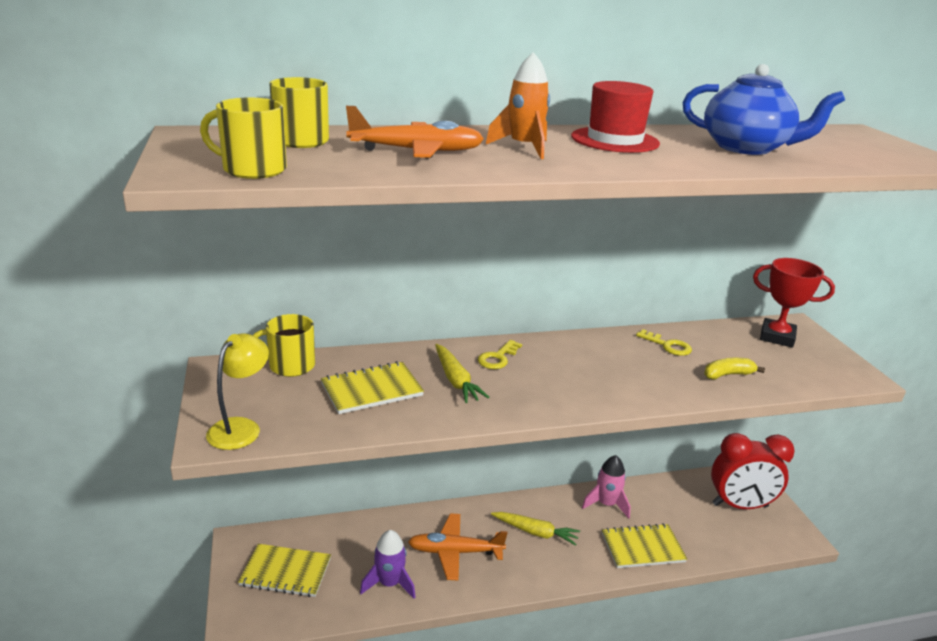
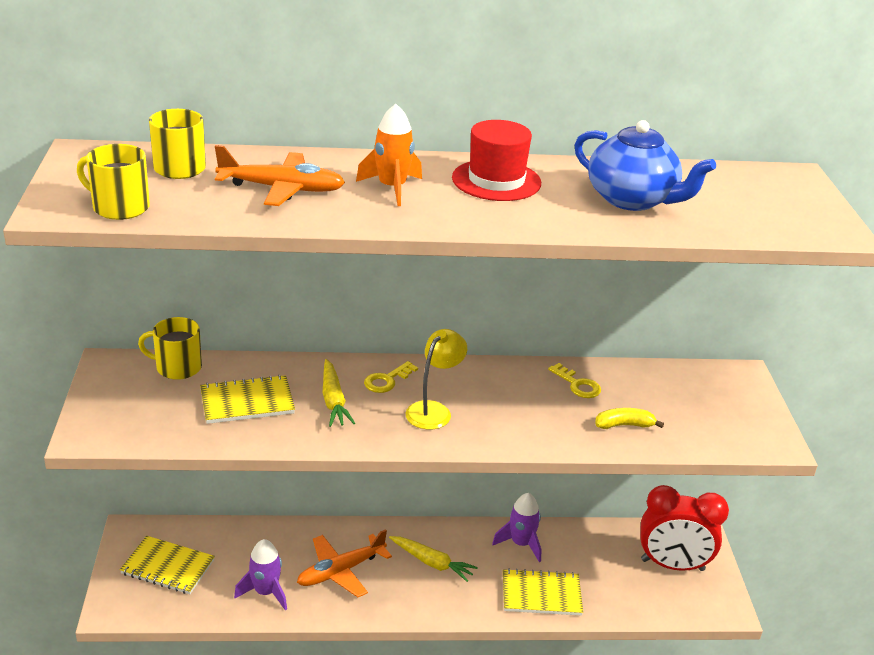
camera: 10 degrees right, 5 degrees up
(240, 427) = (114, 426): yellow lamp -> yellow lamp (434, 410)
(455, 552) = (341, 571): orange plane -> orange plane turned 45 degrees counterclockwise
(606, 504) = (521, 543): pink rocket -> purple rocket
(777, 337) = (709, 387): red trophy -> none

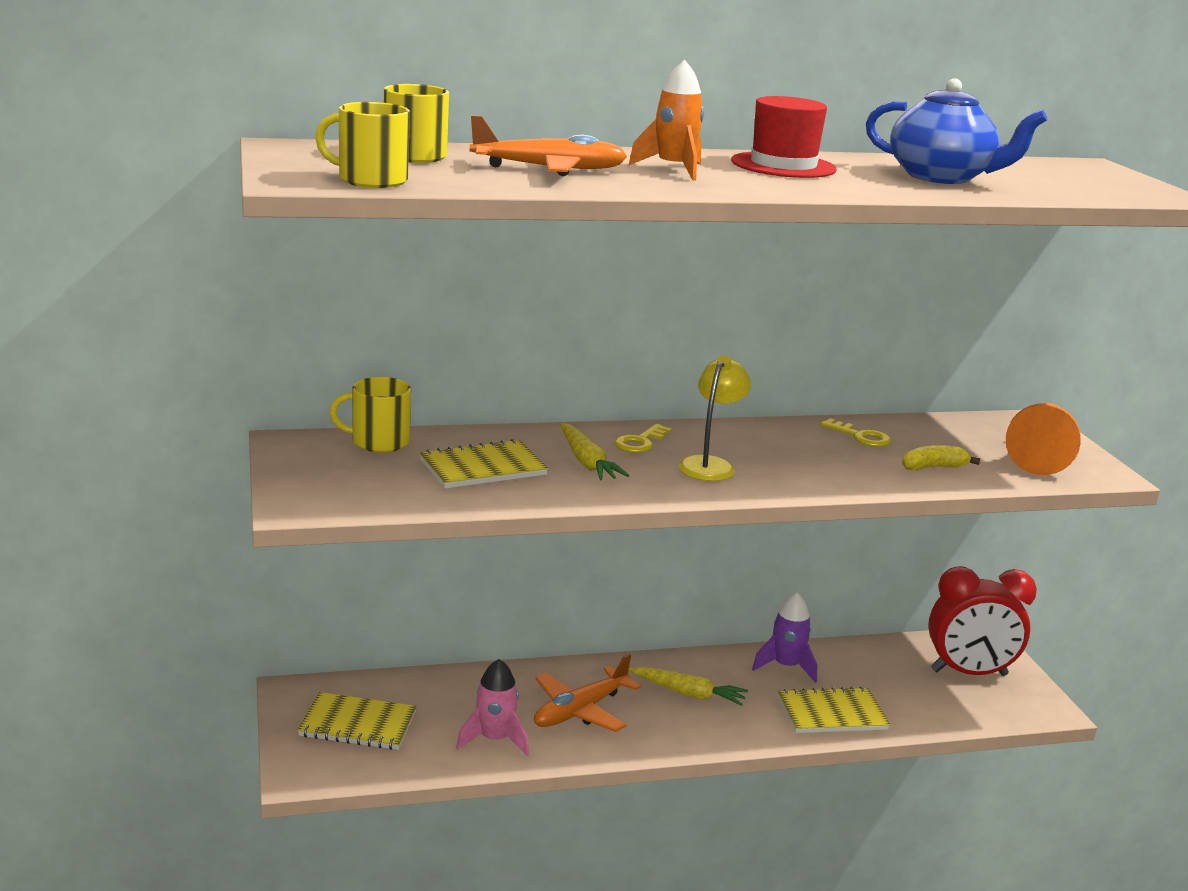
camera: 10 degrees left, 10 degrees down
(265, 592) = (494, 739): purple rocket -> pink rocket
(725, 418) = (1038, 456): none -> orange pawn

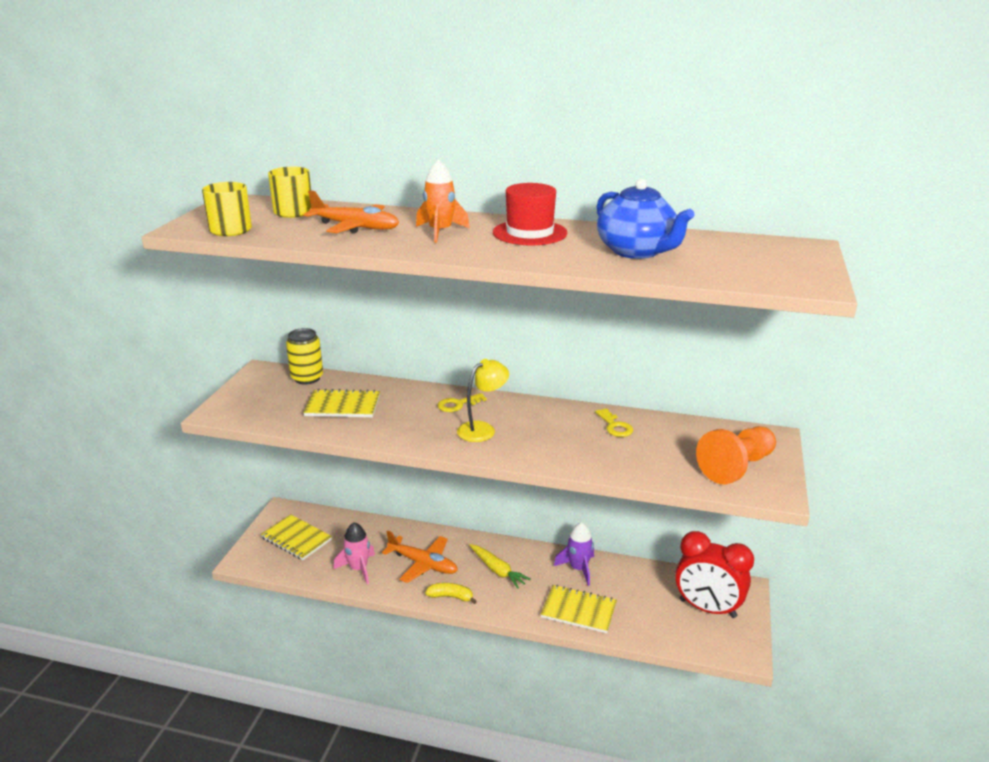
camera: 30 degrees right, 5 degrees up
(378, 442) = (307, 378): yellow mug -> yellow can
(581, 710) = (423, 564): orange plane -> orange plane turned 135 degrees counterclockwise
(587, 462) = (408, 413): yellow carrot -> none
(933, 467) = (639, 460): yellow banana -> yellow banana (451, 597)

